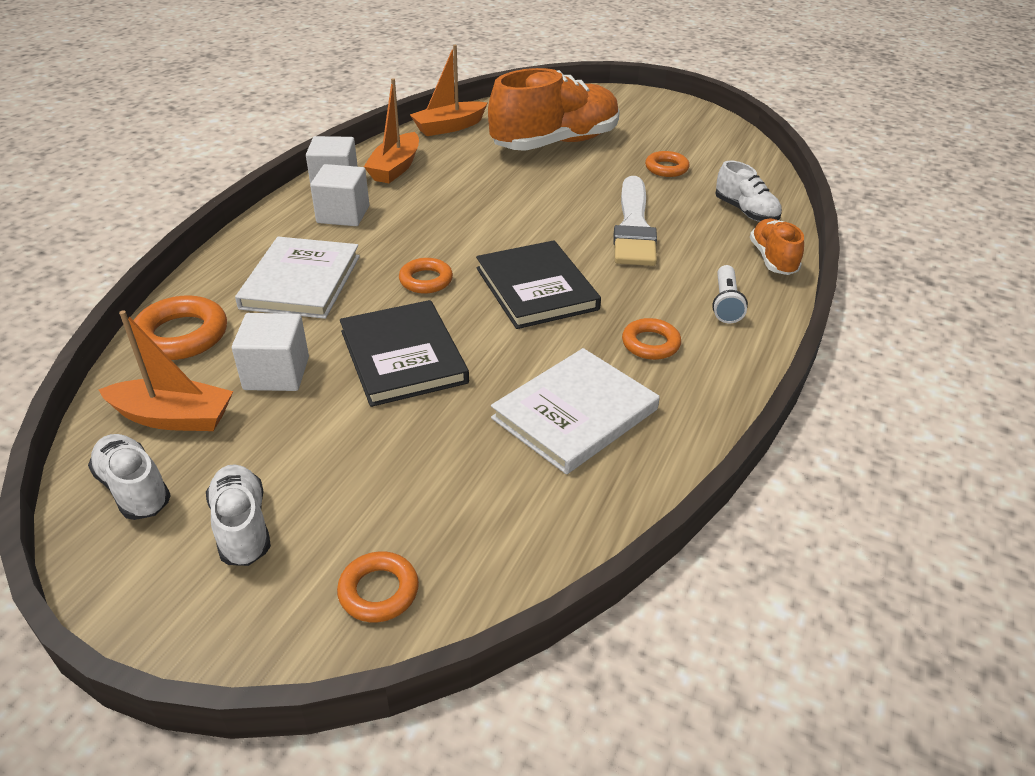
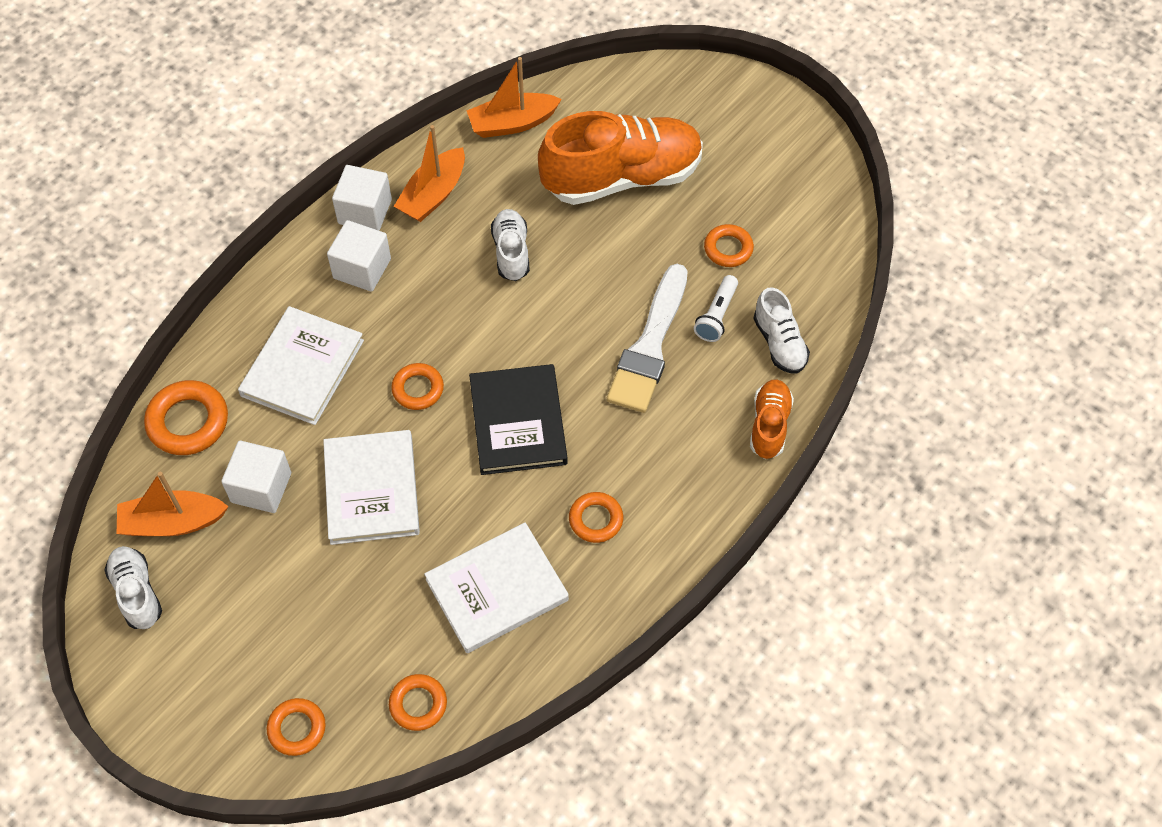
camera: 15 degrees right, 20 degrees up
(174, 417) = (172, 522): orange boat -> orange boat turned 150 degrees clockwise
(242, 527) = (211, 648): white shoe -> white shoe (511, 252)
(403, 356) = (372, 489): black book -> white book
(528, 534) = (418, 704): none -> orange ring
(725, 303) = (690, 480): white flashlight -> white flashlight (716, 315)

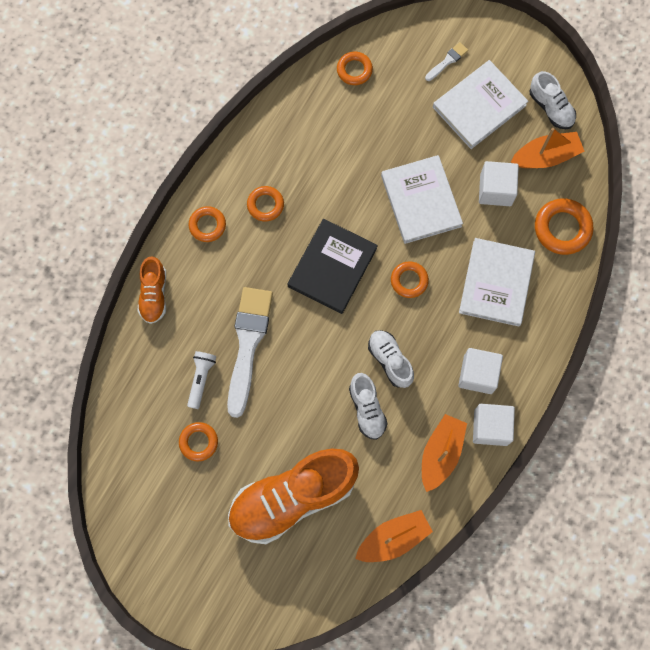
camera: 170 degrees right, 15 degrees up
(268, 694) = (447, 61): none -> white brush
(297, 728) = (423, 44): orange ring -> orange ring (207, 225)
(497, 590) = (321, 147): white book -> white book (479, 106)
(518, 422) = (332, 267): black book -> black book turned 45 degrees clockwise
(779, 343) = (152, 363): white shoe -> white shoe (390, 360)

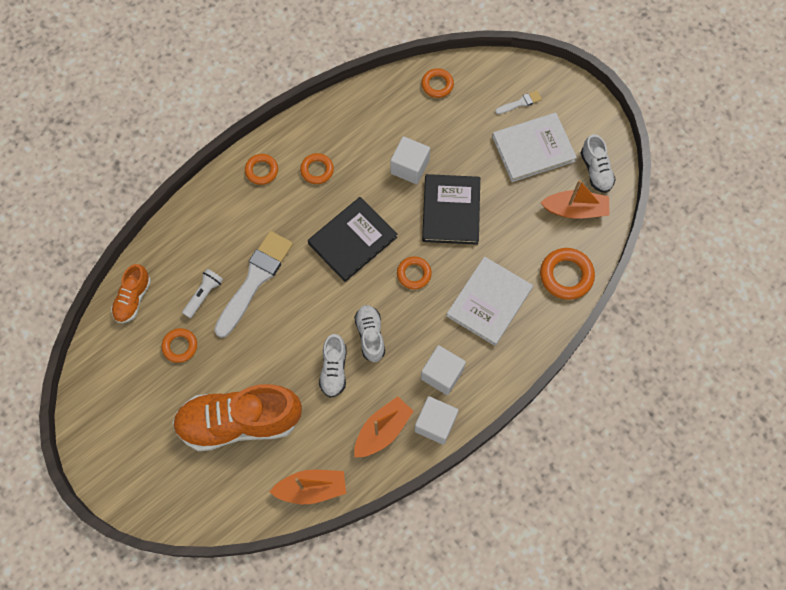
camera: 20 degrees right, 5 degrees down
(154, 294) = (194, 212): orange shoe -> orange shoe (133, 299)
(420, 201) = (451, 211): white book -> black book
(495, 190) = (520, 223): white cube -> white cube (409, 167)

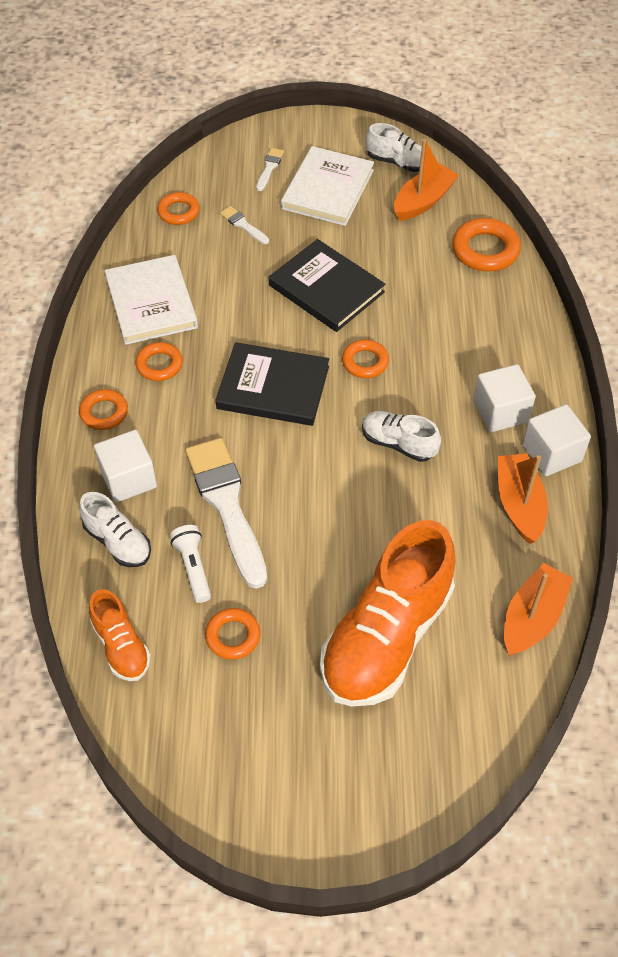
camera: 50 degrees left, 15 degrees down
(334, 369) = (407, 502): white shoe -> white shoe (118, 542)
(352, 240) = (273, 387): black book -> black book turned 75 degrees counterclockwise
(409, 167) = (243, 289): white cube -> white cube (128, 479)
(459, 127) = (243, 225): none -> white brush
(489, 302) = (456, 323): white book -> white book (151, 303)

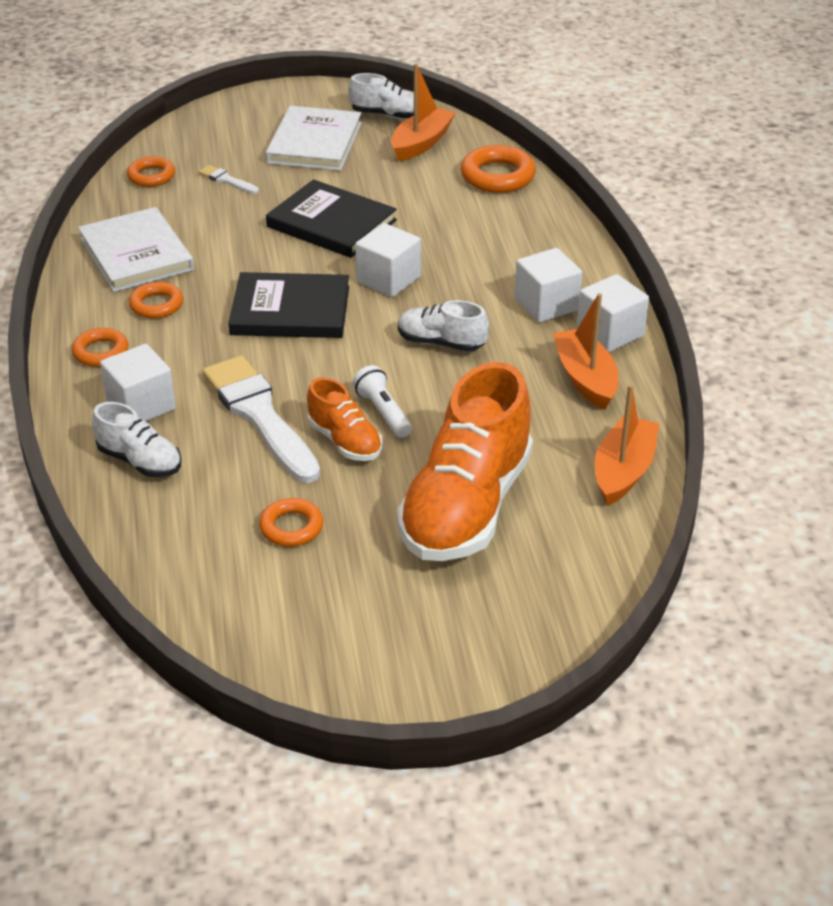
camera: 10 degrees left, 15 degrees down
(121, 646) = (163, 552): orange shoe -> orange shoe (345, 441)
(193, 567) = (233, 473): white flashlight -> white flashlight (383, 412)
(269, 168) = (246, 131): white brush -> none
(365, 362) = (388, 279): orange ring -> white cube

